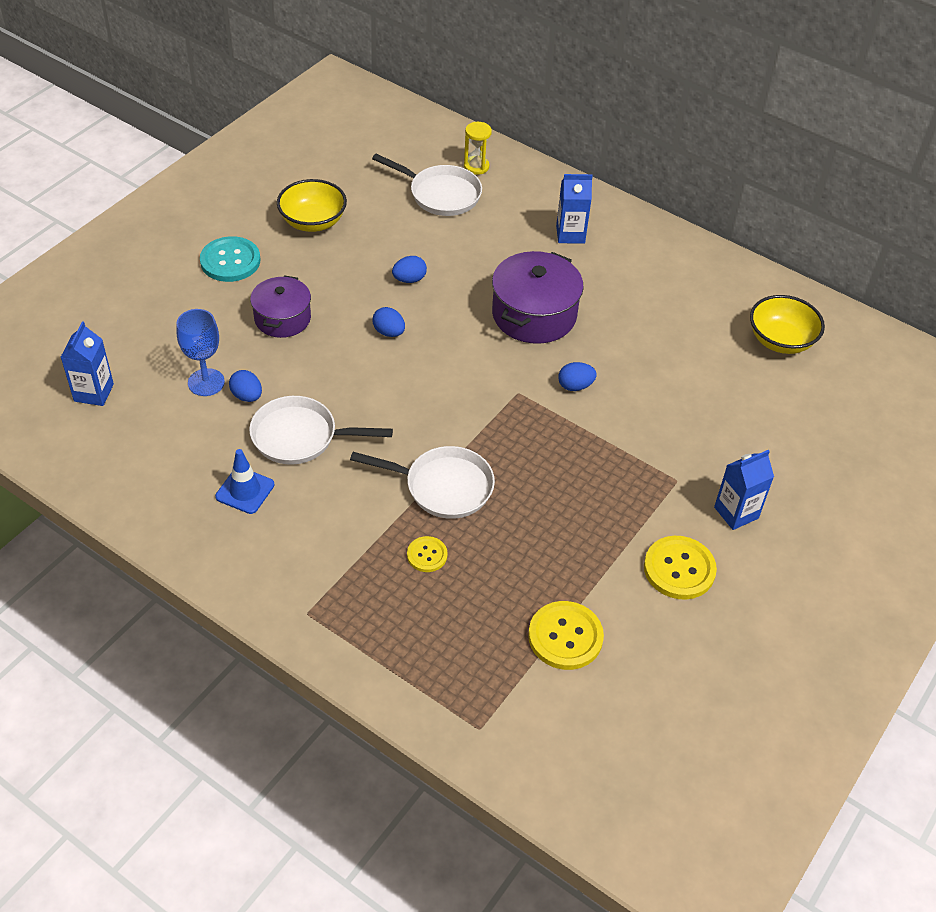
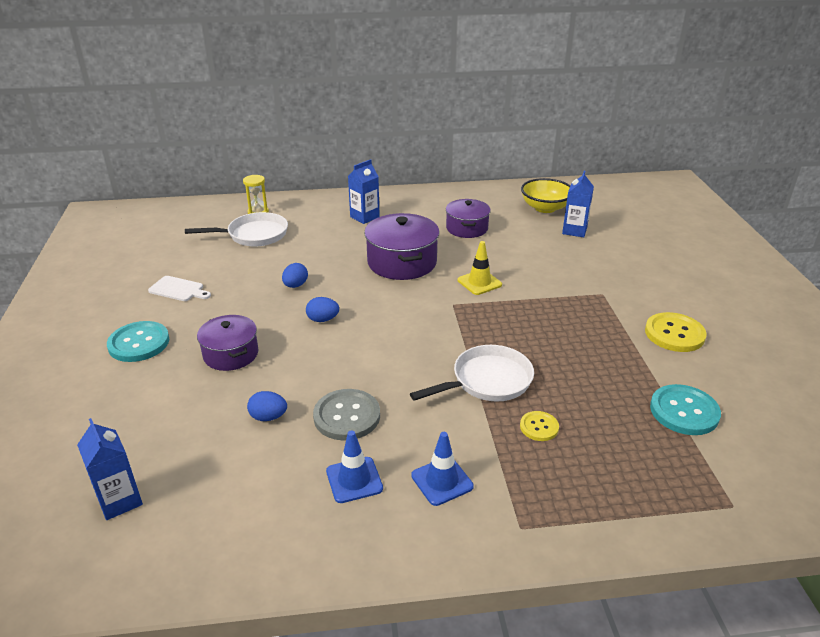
camera: 40 degrees left, 15 degrees down
(206, 382) = (220, 429): blue goblet -> none
(300, 436) = (347, 416): white pan -> grey button
(300, 538) = (442, 481): none -> blue traffic cone
(313, 222) = (178, 289): yellow bowl -> white cutting board
(565, 637) = (684, 411): yellow button -> turquoise button
(575, 386) = (479, 282): blue egg -> yellow traffic cone
(654, 313) = (467, 228): none -> purple pot
(736, 513) = (652, 290): blue carton -> blue carton (574, 231)

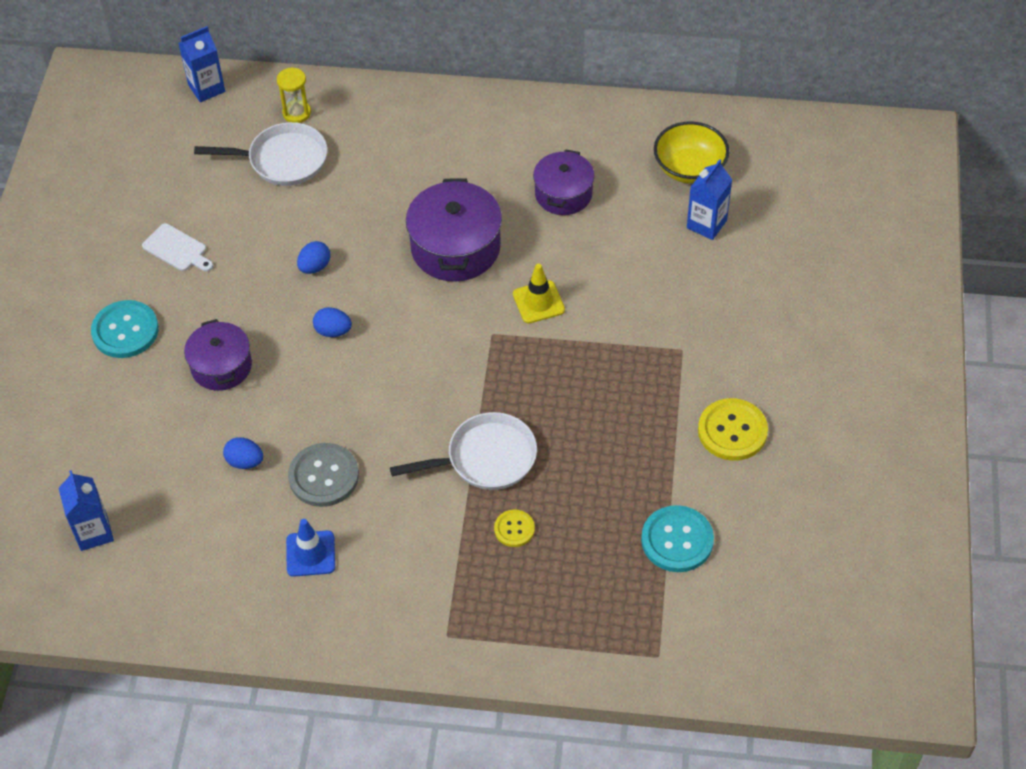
camera: 15 degrees right, 20 degrees up
(364, 217) = (435, 146): blue carton -> blue carton (206, 88)
(442, 481) = (393, 572): blue traffic cone -> none

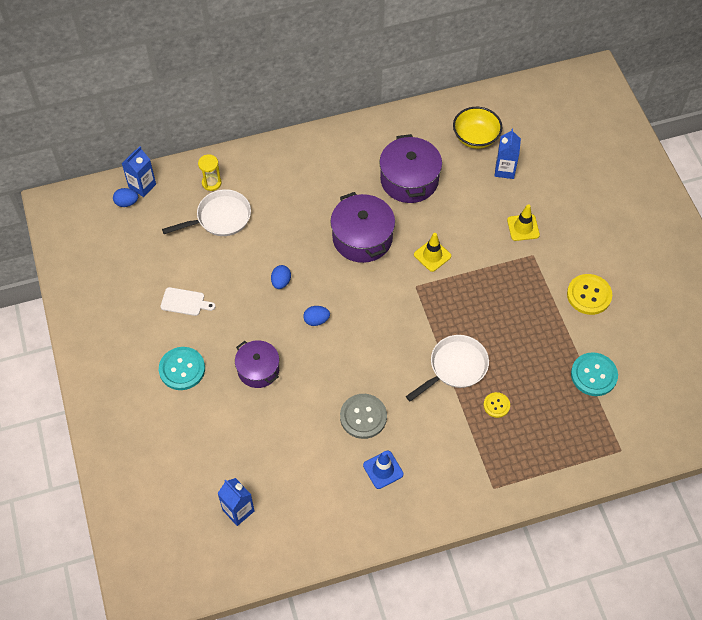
camera: 25 degrees left, 5 degrees up
(245, 462) = (309, 426): blue egg -> blue egg (126, 203)
(563, 194) = (409, 180): purple pot -> purple pot, size x1.53
(688, 309) = (523, 227): none -> yellow traffic cone

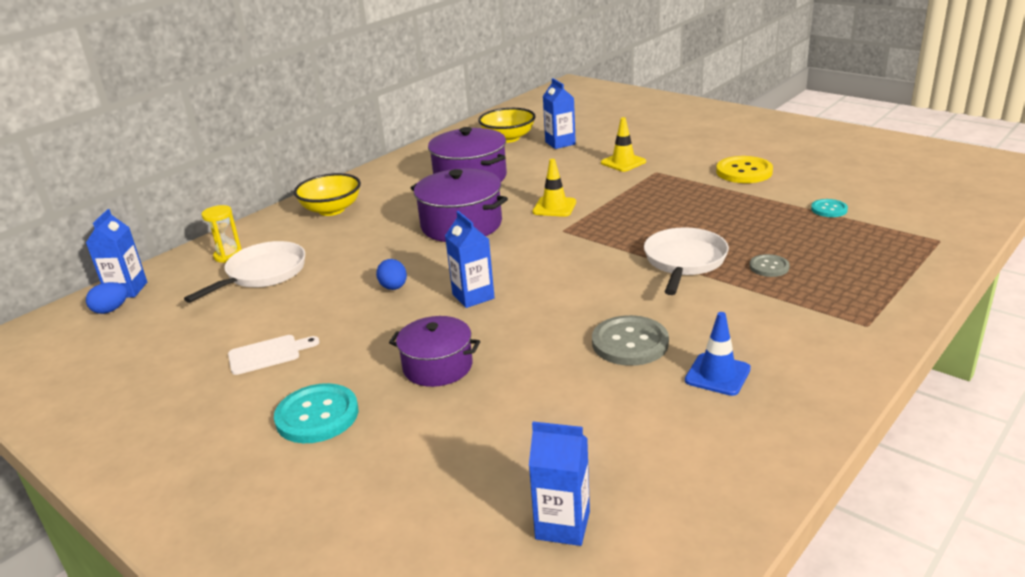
camera: 30 degrees left, 30 degrees down
(298, 165) = (331, 210): none -> yellow bowl
(316, 320) = (473, 296): blue egg -> blue carton
(496, 405) = (769, 267): yellow button -> grey button
(593, 375) = (829, 209): turquoise button -> turquoise button, size x0.57

